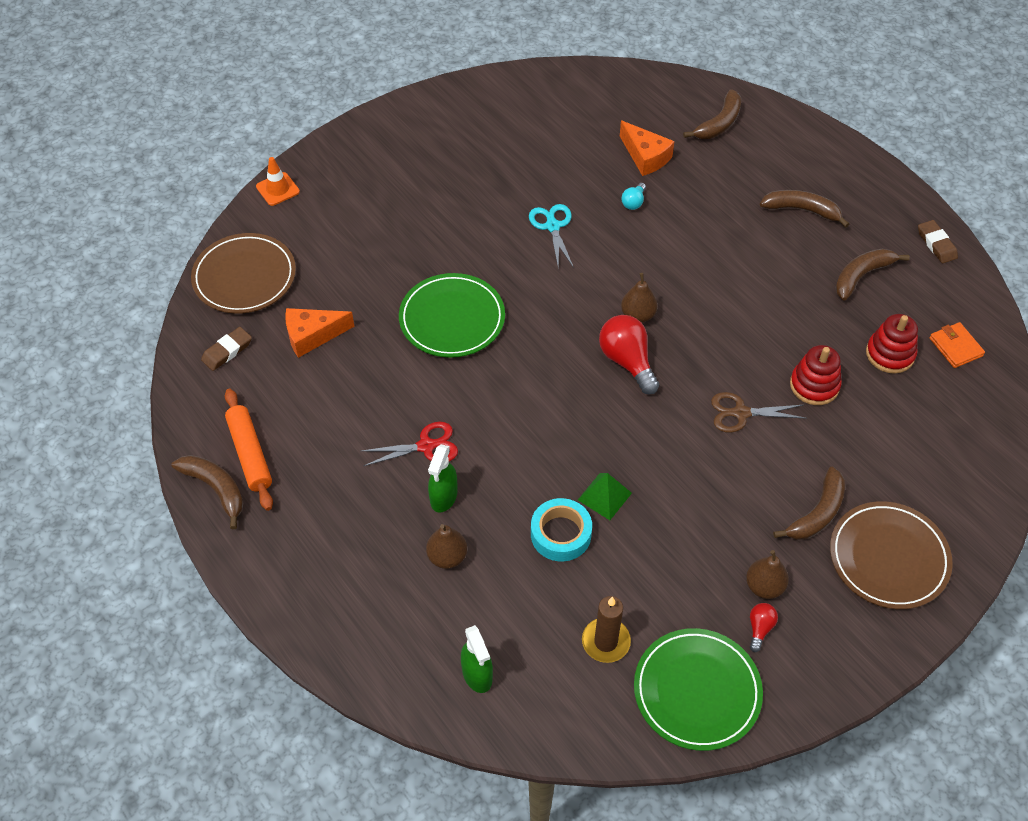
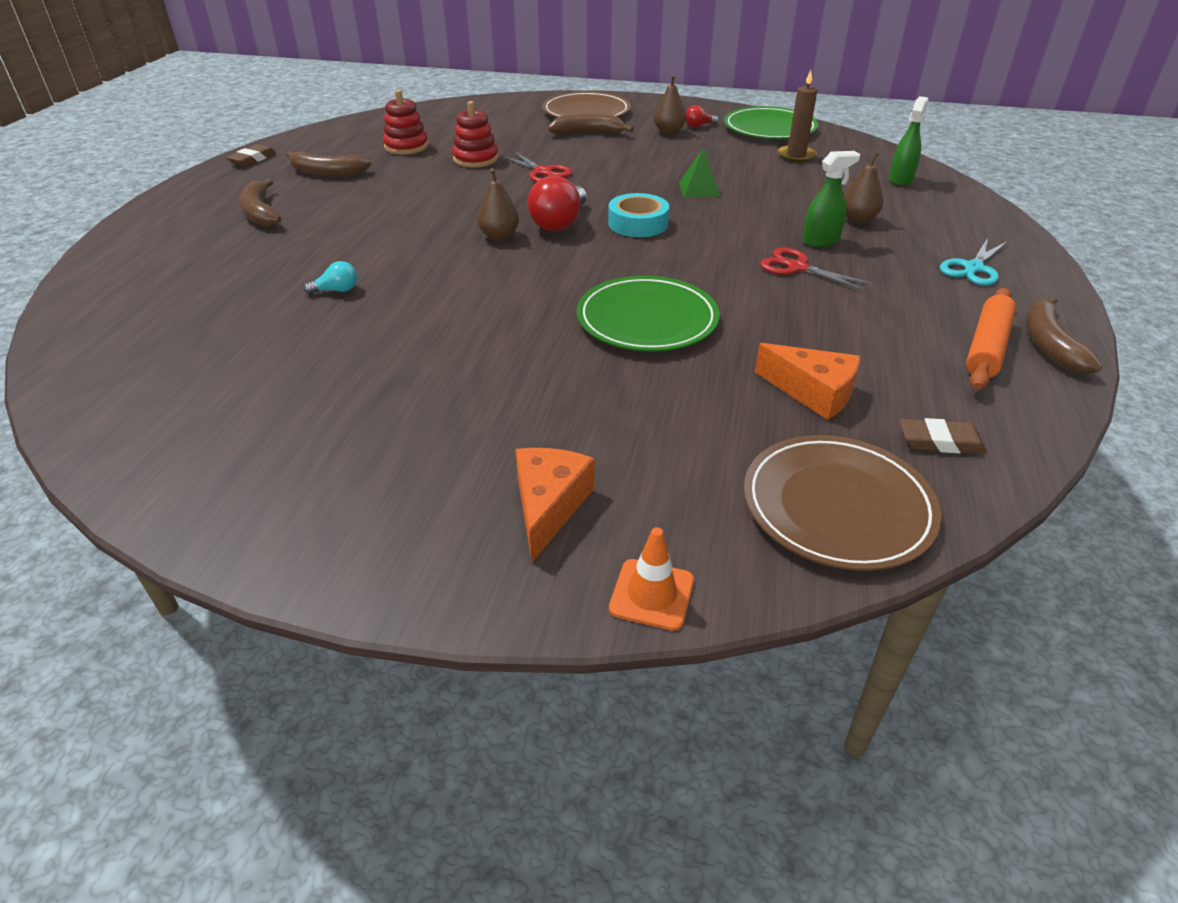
camera: 130 degrees left, 15 degrees down
(552, 226) = (433, 320): turquoise scissors -> turquoise scissors (973, 268)
(560, 534) = (757, 192): turquoise tape -> turquoise tape (638, 224)
(645, 157) = (245, 311): orange cheese -> orange cheese (548, 506)
(719, 123) = (138, 290): brown banana -> none
(741, 413) = (542, 172): brown scissors -> red scissors
(955, 347) = (370, 132): orange wallet -> none

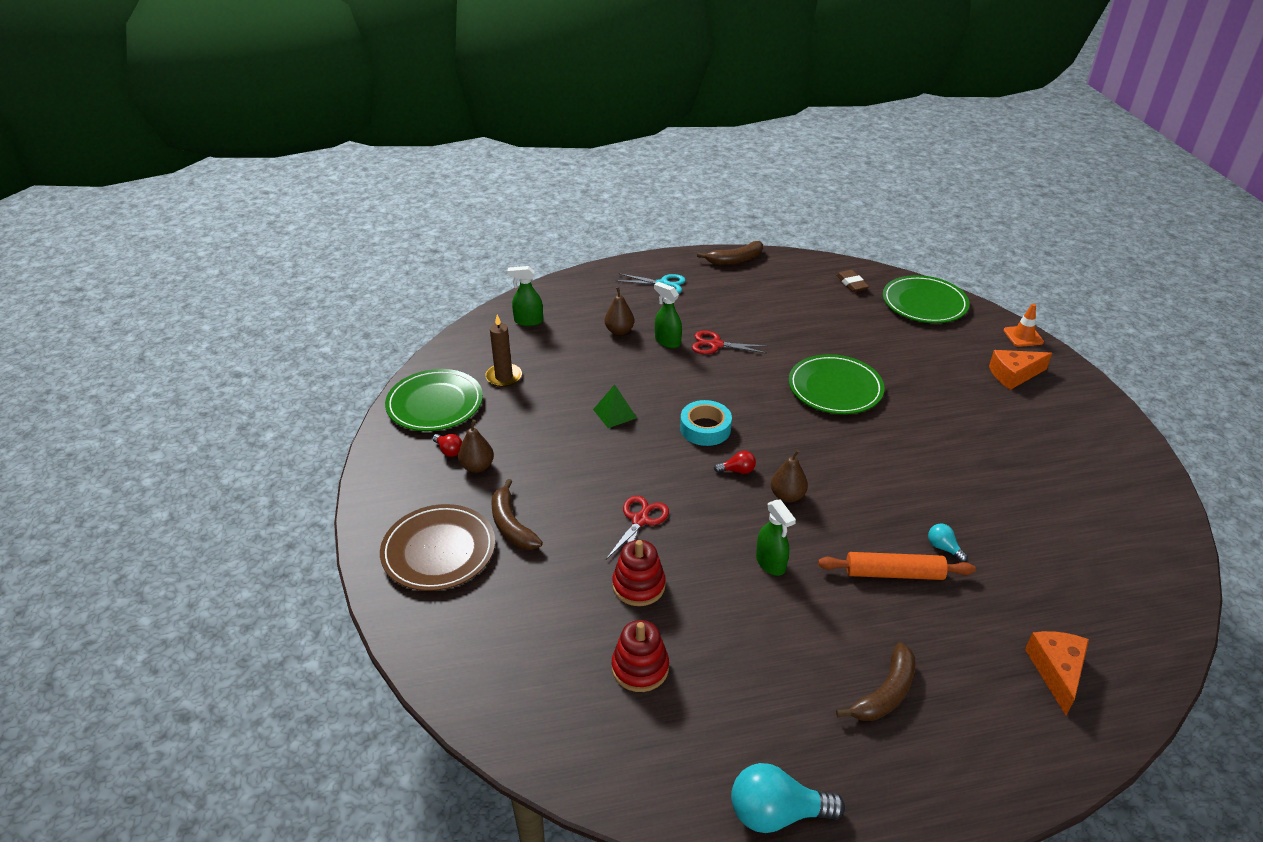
camera: 115 degrees left, 0 degrees up
(253, 159) = (776, 813): brown eraser -> turquoise light bulb
(327, 173) = (759, 700): brown banana -> none
(432, 207) = (770, 563): none -> green spray bottle
(559, 223) = (737, 470): red light bulb -> red light bulb, size x0.50
(797, 267) = (716, 345): red scissors -> red scissors turned 90 degrees clockwise
(813, 392) = (849, 320): orange cheese -> orange cheese (1056, 671)
(837, 506) = (924, 303): brown plate -> green plate
(986, 347) = (755, 276): orange rolling pin -> orange rolling pin (894, 573)

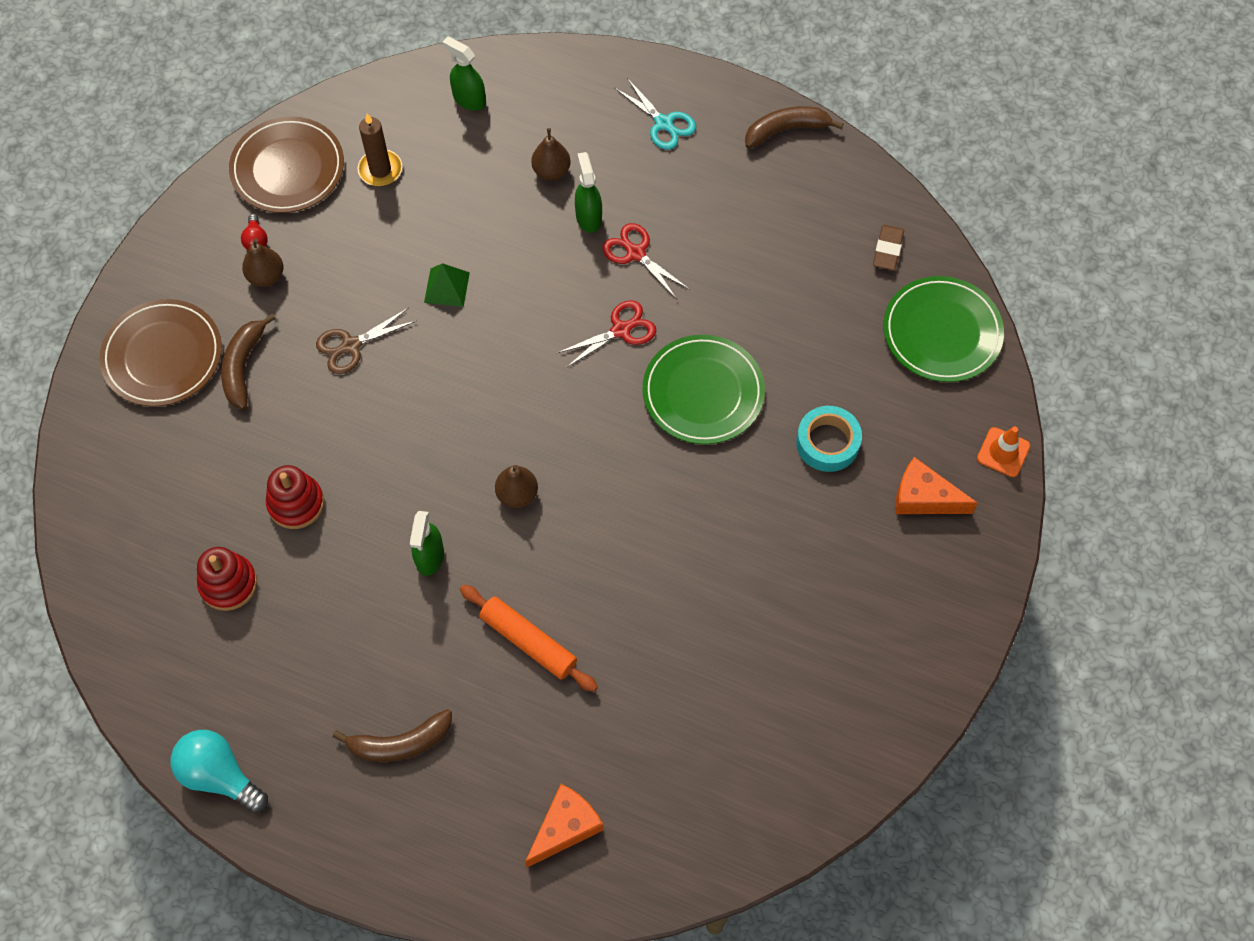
camera: 35 degrees right, 25 degrees up
(435, 404) = (288, 168): green plate -> brown plate
(581, 474) = (351, 346): none -> brown scissors
(640, 520) = (358, 434): red scissors -> red scissors (621, 330)
(705, 428) = (517, 362): turquoise tape -> turquoise tape (827, 443)
(735, 260) = (786, 130): brown banana -> brown banana turned 150 degrees clockwise
(737, 470) = (499, 434): red light bulb -> none
(943, 548) = (603, 647): turquoise light bulb -> none

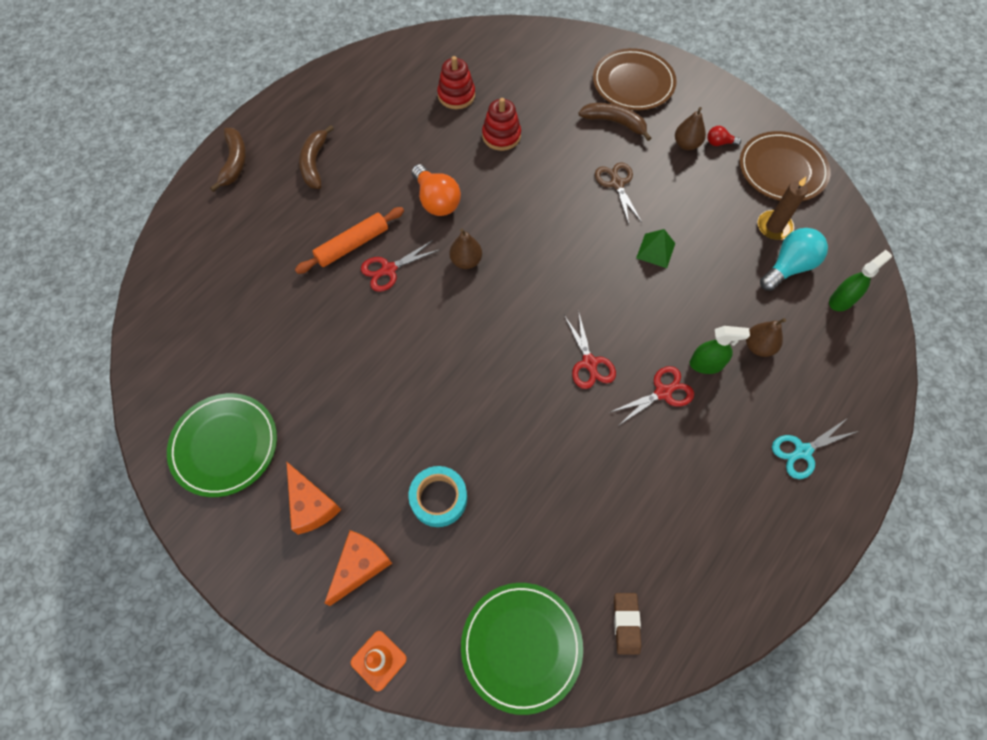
camera: 105 degrees right, 0 degrees up
(220, 775) = (335, 77): turquoise light bulb -> turquoise light bulb (788, 267)
(429, 557) = (436, 201): green spray bottle -> orange light bulb
(554, 583) = (389, 269): none -> red scissors
(565, 827) = (217, 239): orange cheese -> orange cheese (311, 505)
(703, 392) = (515, 410): green plate -> green plate (224, 446)
(786, 130) = (784, 566): brown banana -> brown banana (234, 162)
(887, 250) = (626, 623): brown eraser -> brown eraser turned 60 degrees clockwise

